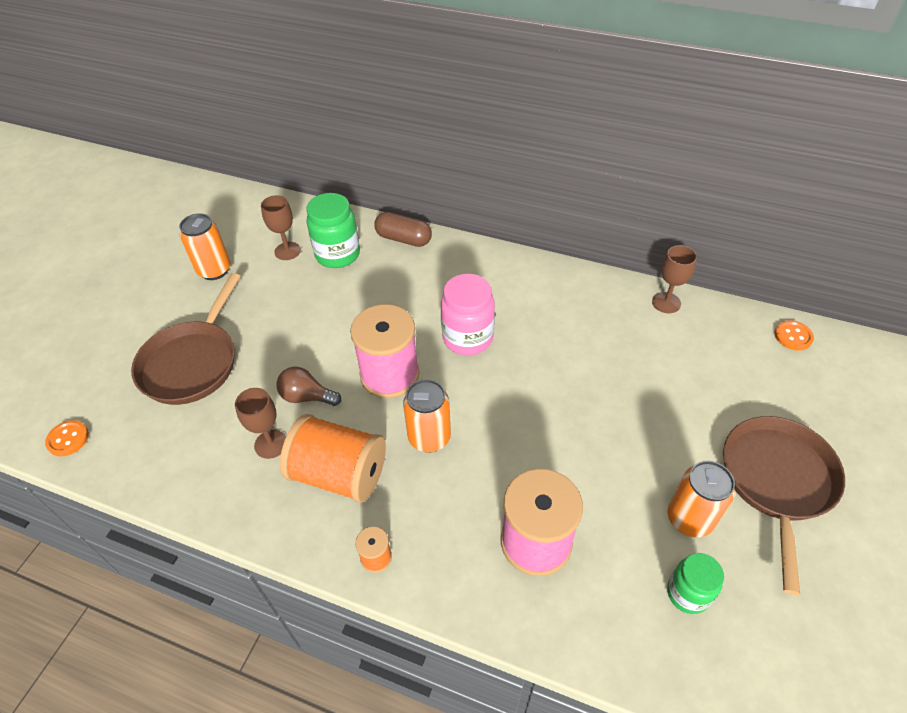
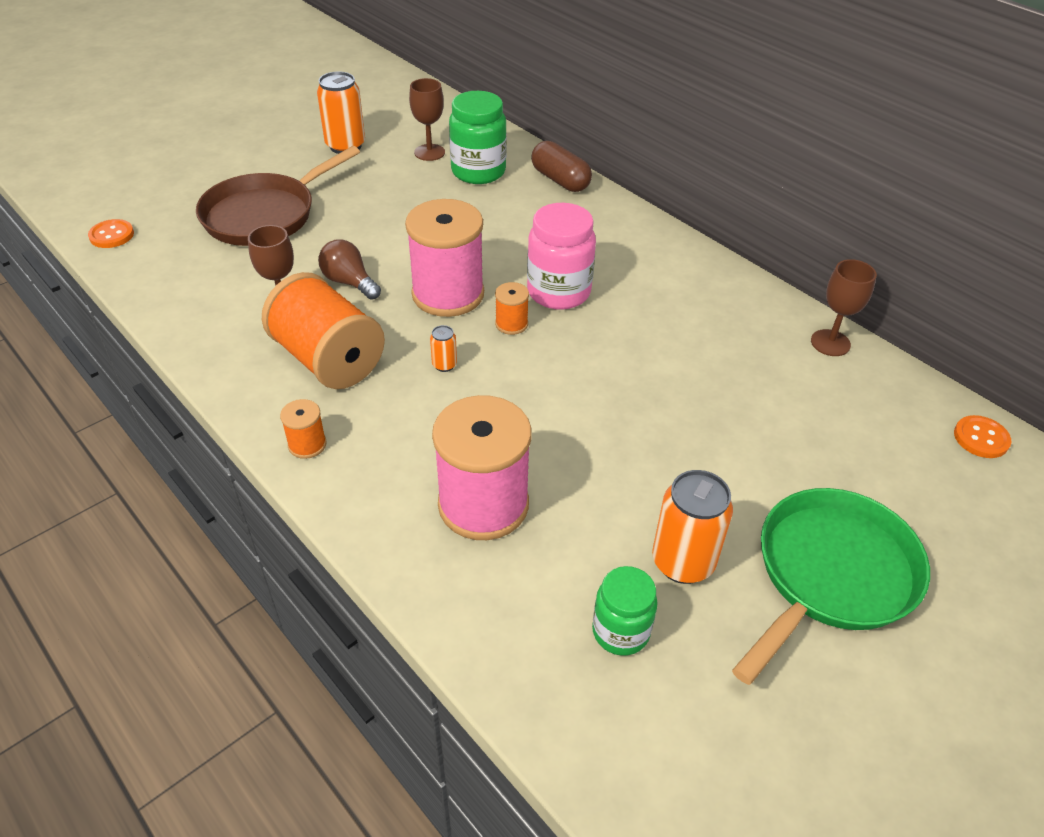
camera: 25 degrees right, 5 degrees down
(429, 438) = (444, 365): orange can -> orange can, size x0.47
(453, 380) = (511, 324): none -> orange spool
(777, 481) = (830, 575): brown pan -> green pan

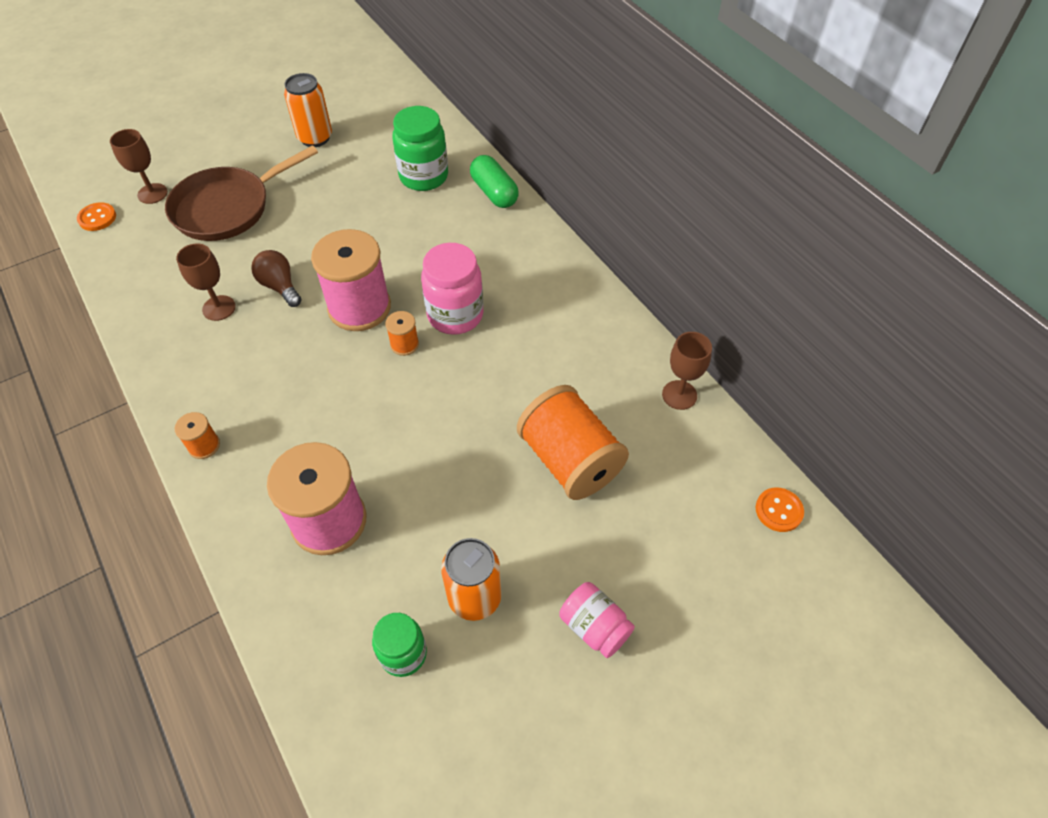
camera: 10 degrees right, 10 degrees up
(328, 359) = (242, 364): orange spool -> orange spool (570, 460)
(429, 152) = (386, 151): brown goblet -> brown goblet (152, 193)
(444, 365) = (336, 380): orange can -> none
(560, 180) = (494, 192): brown capsule -> green capsule
(830, 575) = (594, 627): green pan -> pink jar

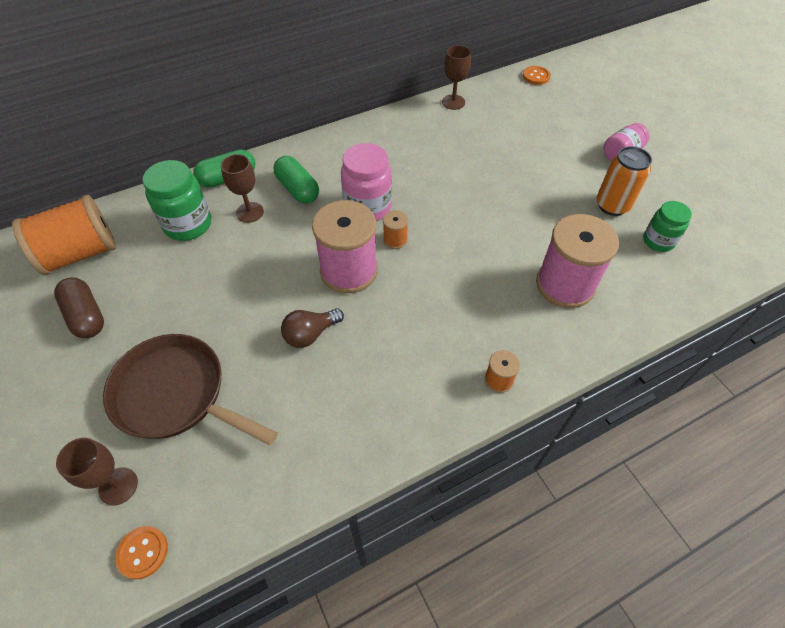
camera: 85 degrees left, 0 degrees up
(219, 308) = (330, 386): brown goblet -> brown goblet (250, 212)
(227, 208) = (176, 394): brown pan -> brown pan turned 150 degrees clockwise
(315, 138) = (86, 316): orange can -> brown capsule
(481, 250) = (298, 189): none -> green capsule
(570, 460) = (505, 155): orange spool -> orange spool (80, 253)

